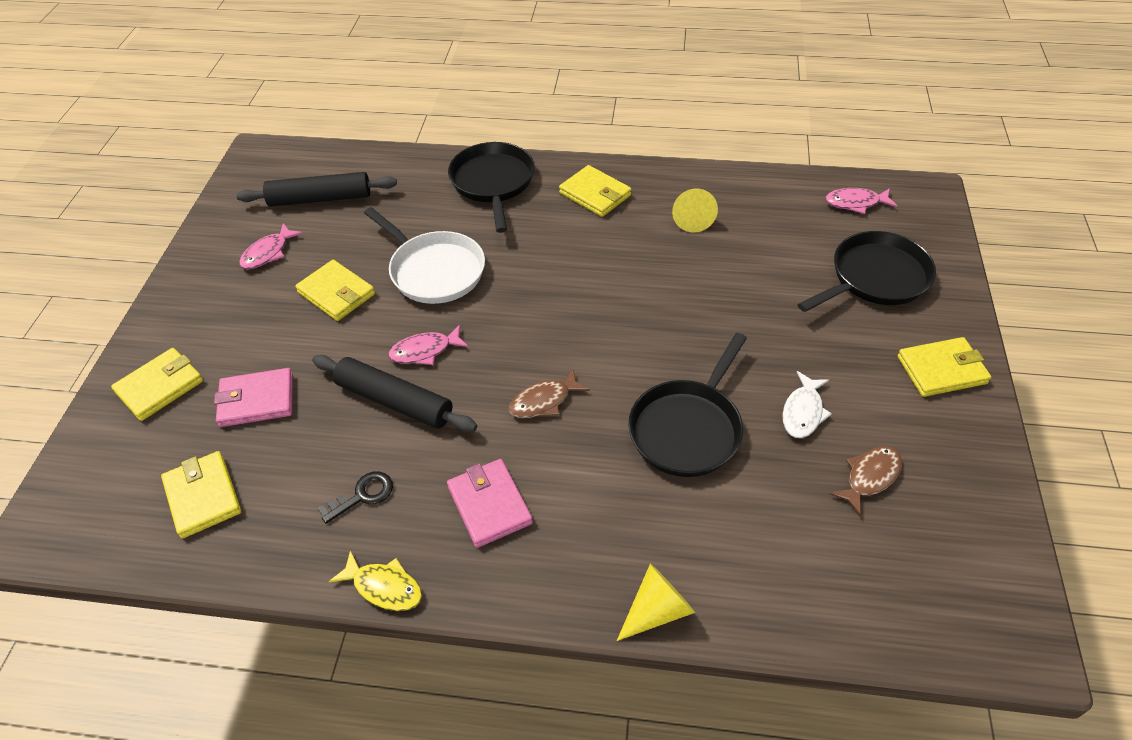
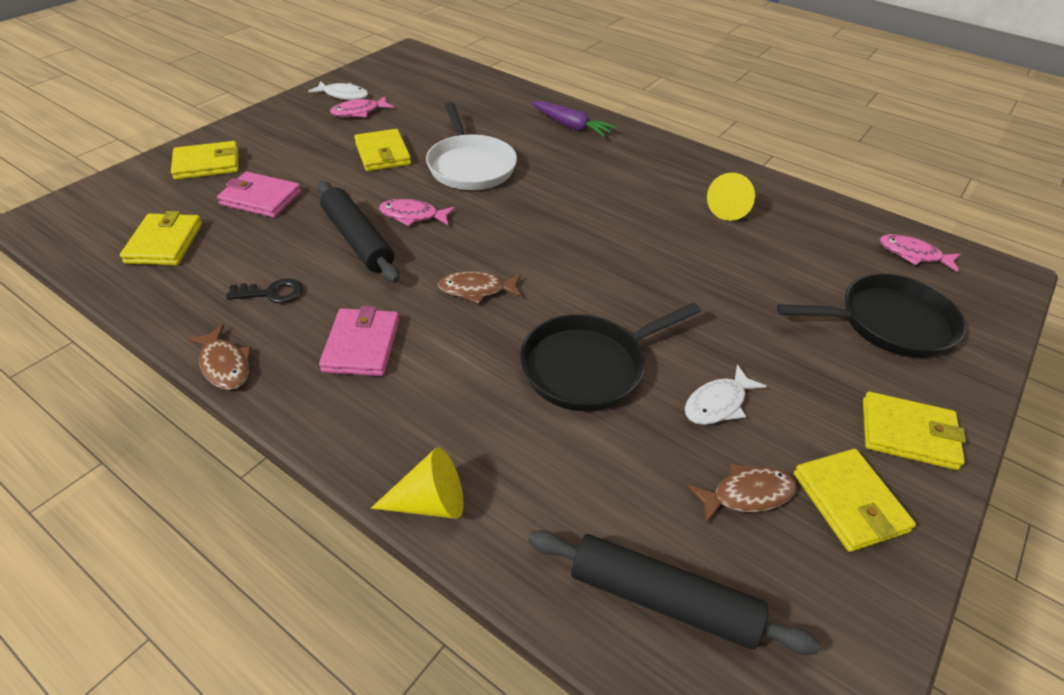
camera: 25 degrees right, 5 degrees down
(233, 238) = (343, 95): none -> white fish
(320, 199) = (428, 92): black rolling pin -> black rolling pin (662, 600)
(384, 587) = (225, 365): yellow fish -> brown fish
(493, 183) = (571, 126): black pan -> purple carrot
(595, 194) = (652, 162): yellow wallet -> yellow wallet (849, 502)

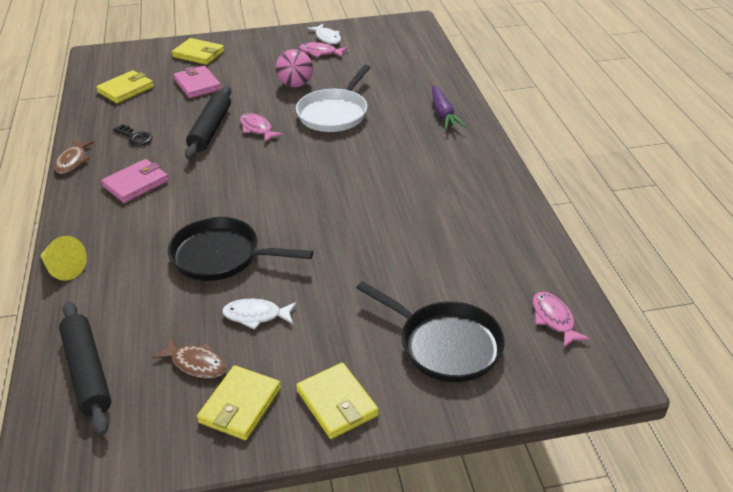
camera: 45 degrees right, 5 degrees down
(383, 154) = (295, 85): yellow wallet -> pink ball
(476, 290) = (228, 186): brown fish -> none
(729, 208) = (463, 218): yellow cone -> none

